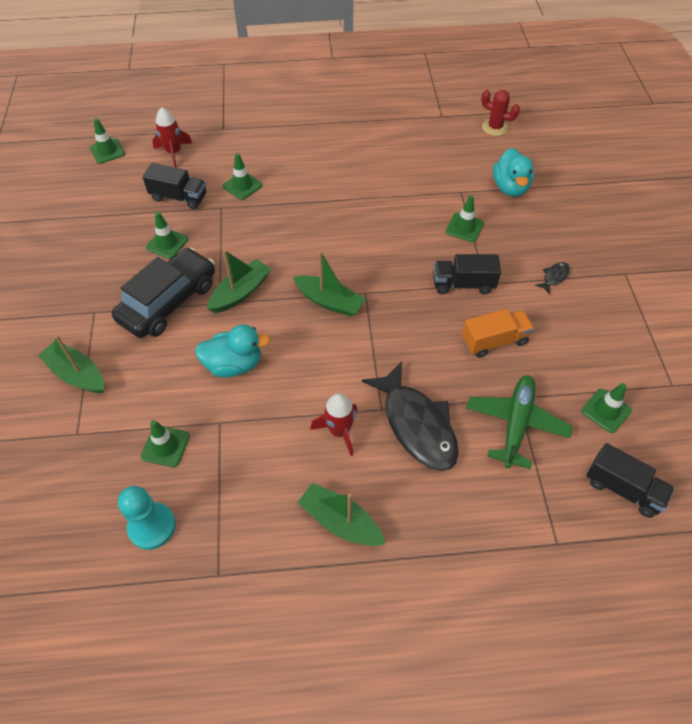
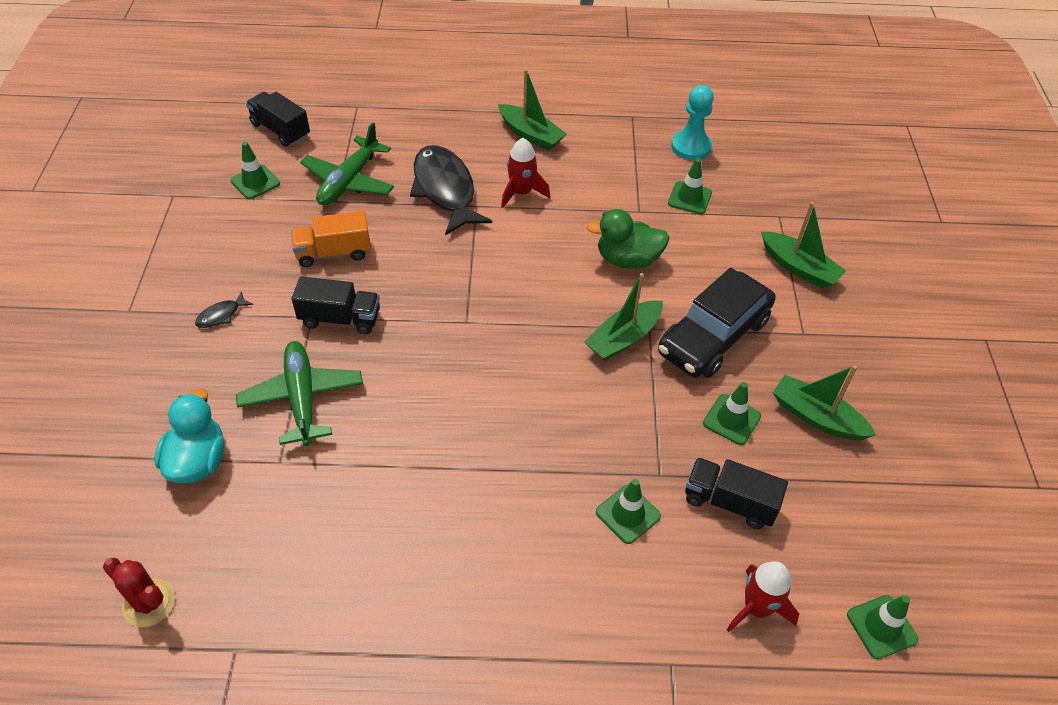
camera: 175 degrees left, 5 degrees down
(234, 364) = (627, 259): turquoise duck -> green duck
(329, 301) = (512, 315): green boat -> green boat (816, 417)
(464, 227) = (302, 398): green traffic cone -> green plane

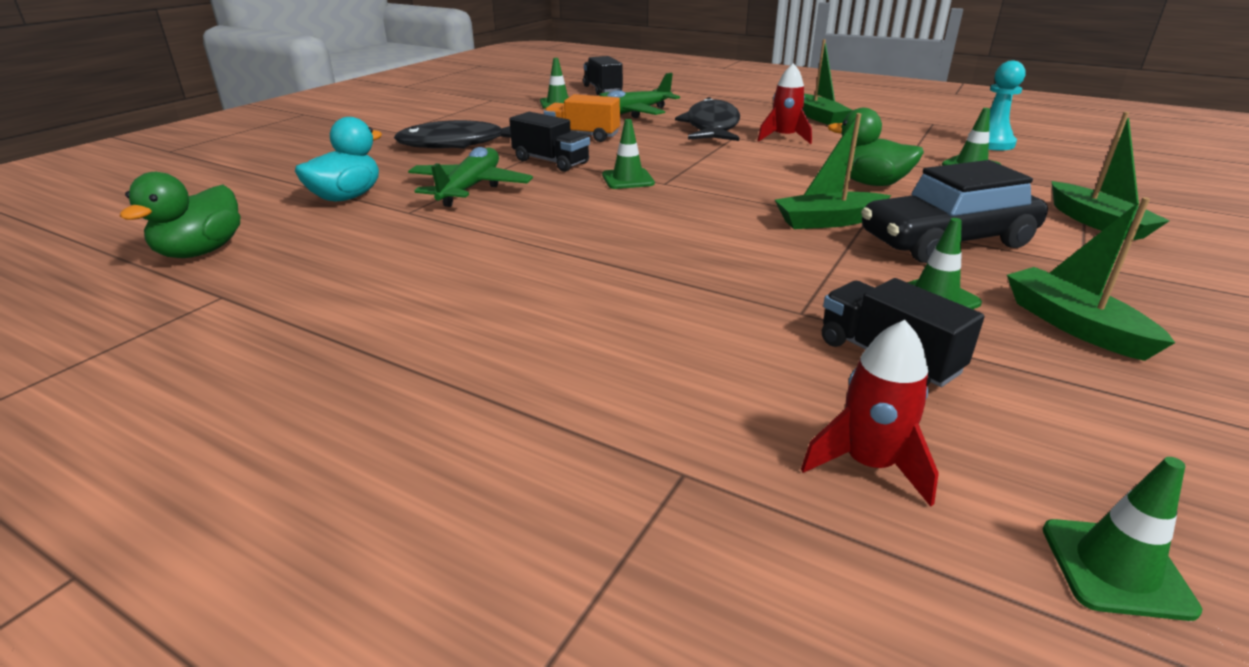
camera: 30 degrees right, 20 degrees down
(149, 603) = (201, 251): red cactus -> green duck
(221, 315) = (459, 144): black fish -> black fish, size x2.45
(628, 514) = (732, 329): green traffic cone -> green traffic cone (628, 179)

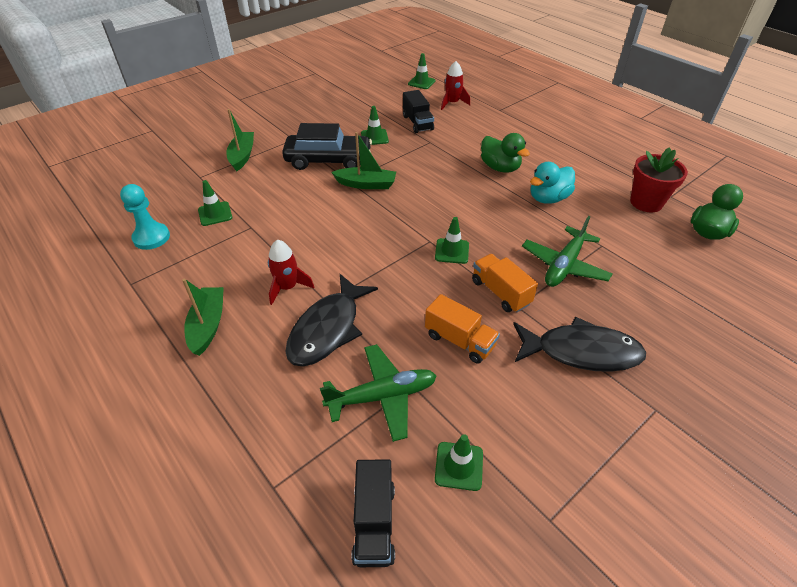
camera: 160 degrees left, 15 degrees up
(289, 276) = (646, 202): none -> red flower pot
(347, 197) = (650, 273): turquoise duck -> turquoise duck (548, 198)
(551, 162) = (500, 292): black truck -> orange truck
(870, 183) = (303, 210): green duck -> green duck (500, 168)
(1073, 325) = (343, 120): green boat -> none

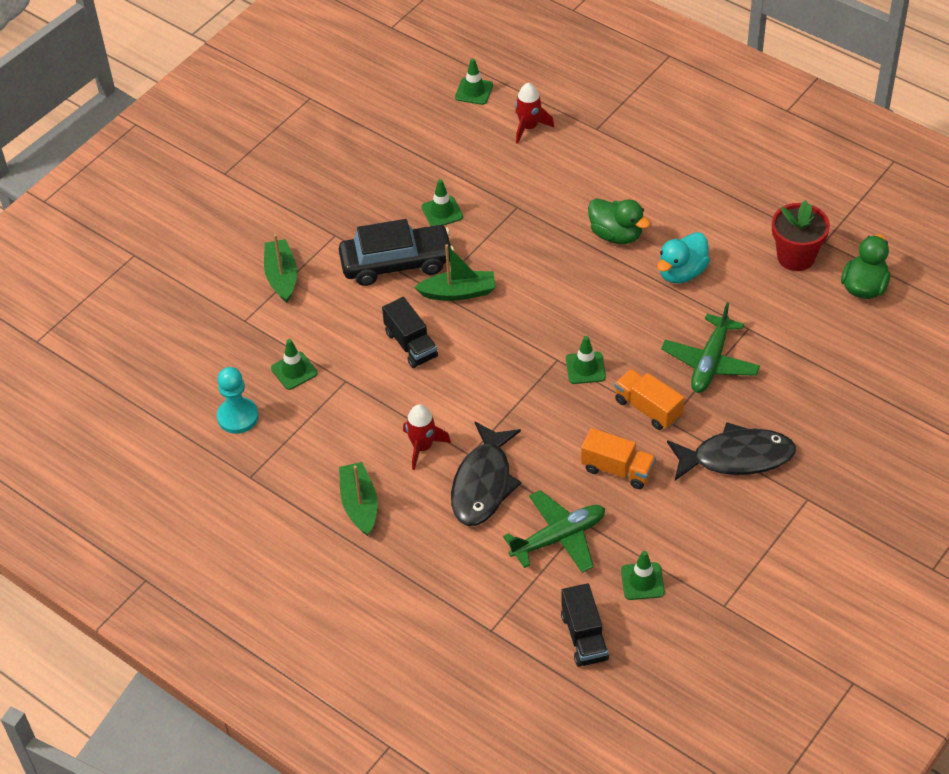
camera: 10 degrees left, 5 degrees up
(417, 123) = (491, 175): black truck -> black truck (411, 344)

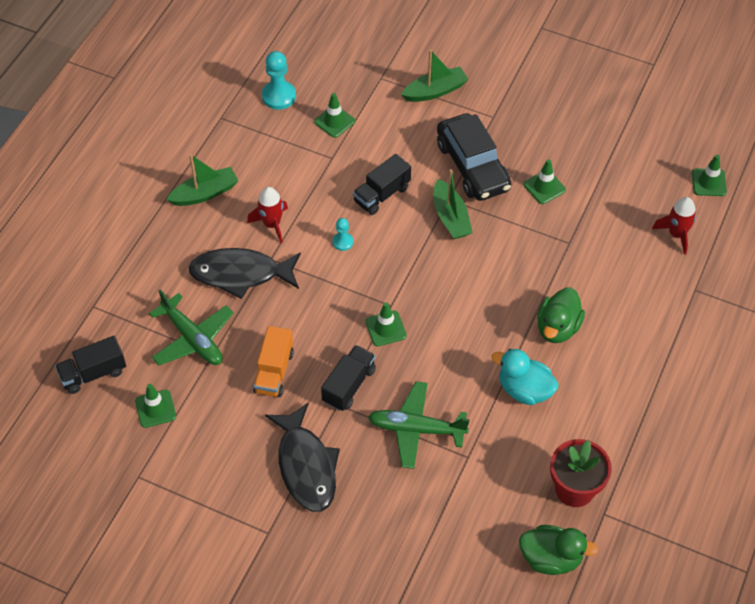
camera: 75 degrees right, 5 degrees up
(465, 387) = (342, 242): none -> turquoise pawn
(648, 408) = (349, 385): orange truck -> black truck

